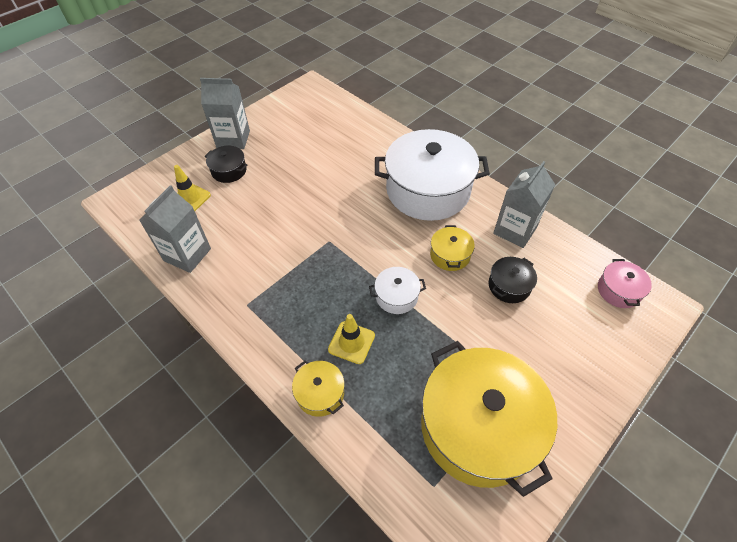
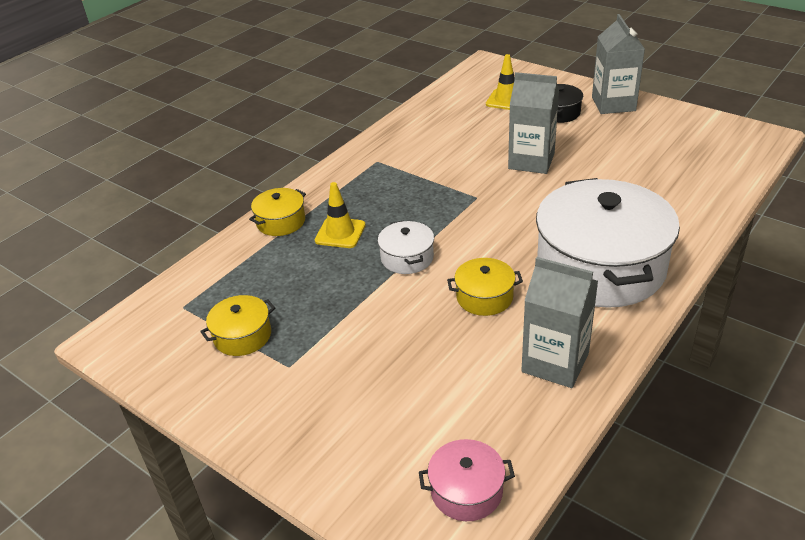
camera: 85 degrees right, 15 degrees down
(187, 254) = (430, 116): grey carton -> grey carton (531, 161)
(478, 427) = (242, 336): yellow pot -> yellow pot, size x0.43
(509, 286) = (445, 358): black pot -> none

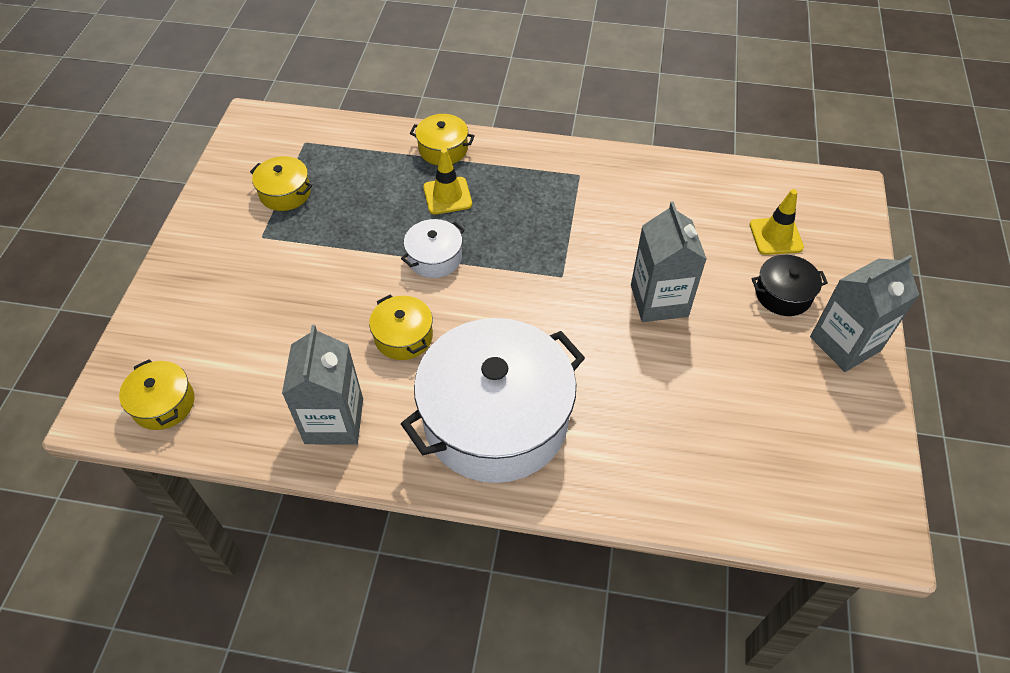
camera: 60 degrees right, 15 degrees up
(466, 491) = (163, 404): pink pot -> yellow pot

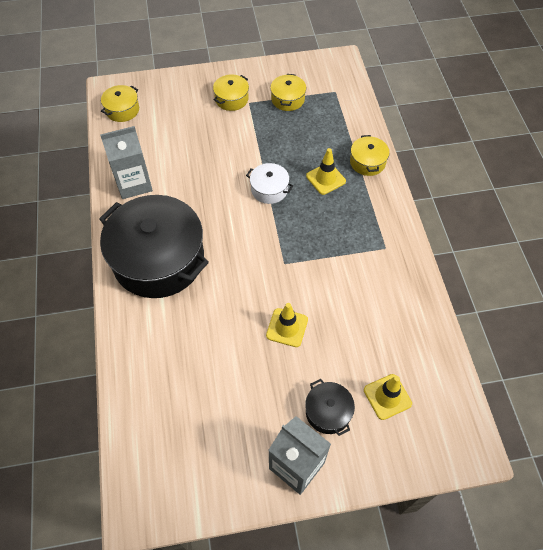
camera: 70 degrees right, 5 degrees up
(403, 336) = (202, 195): yellow pot -> yellow pot (231, 99)
(496, 419) = (158, 259): white pot -> black pot
(659, 300) = (287, 327): grey carton -> yellow traffic cone

